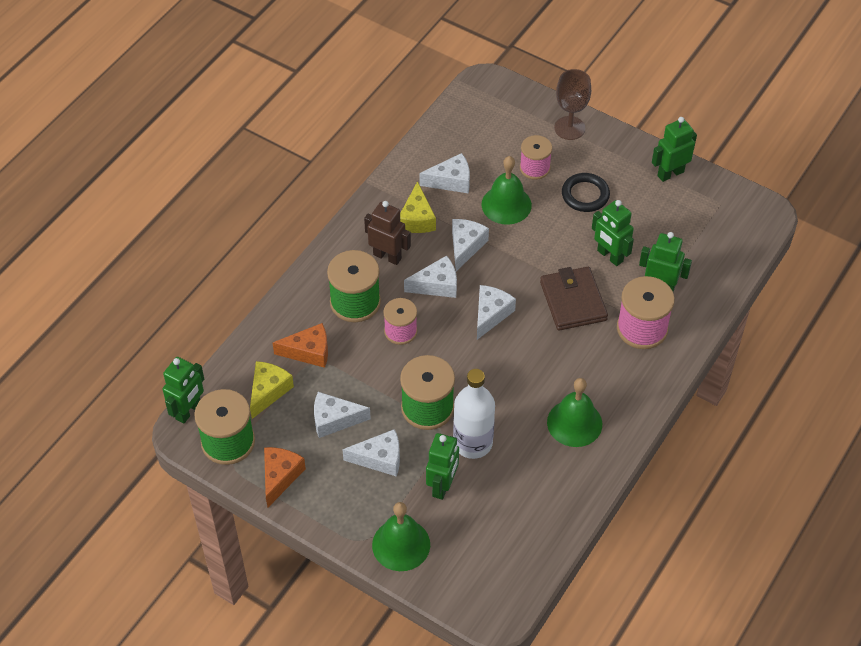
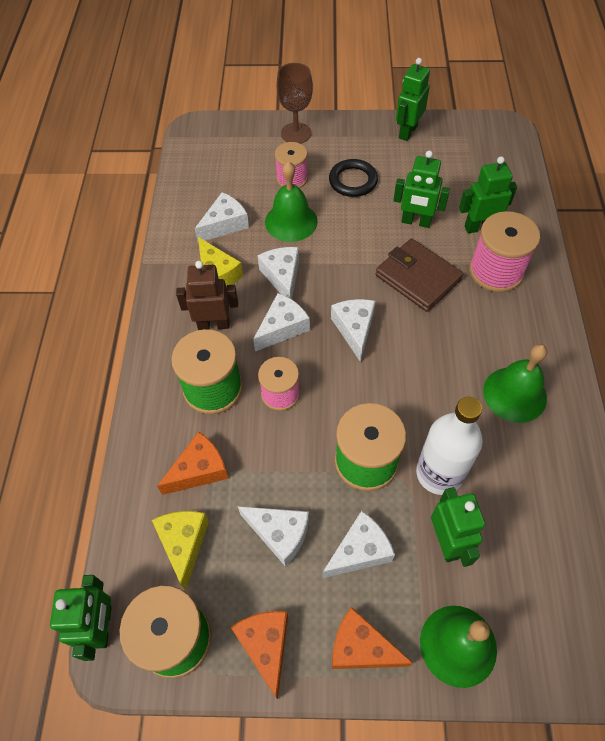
camera: 30 degrees left, 5 degrees up
(334, 420) = (279, 534): white cheese -> white cheese turned 120 degrees counterclockwise
(338, 511) = (361, 647): none -> orange cheese

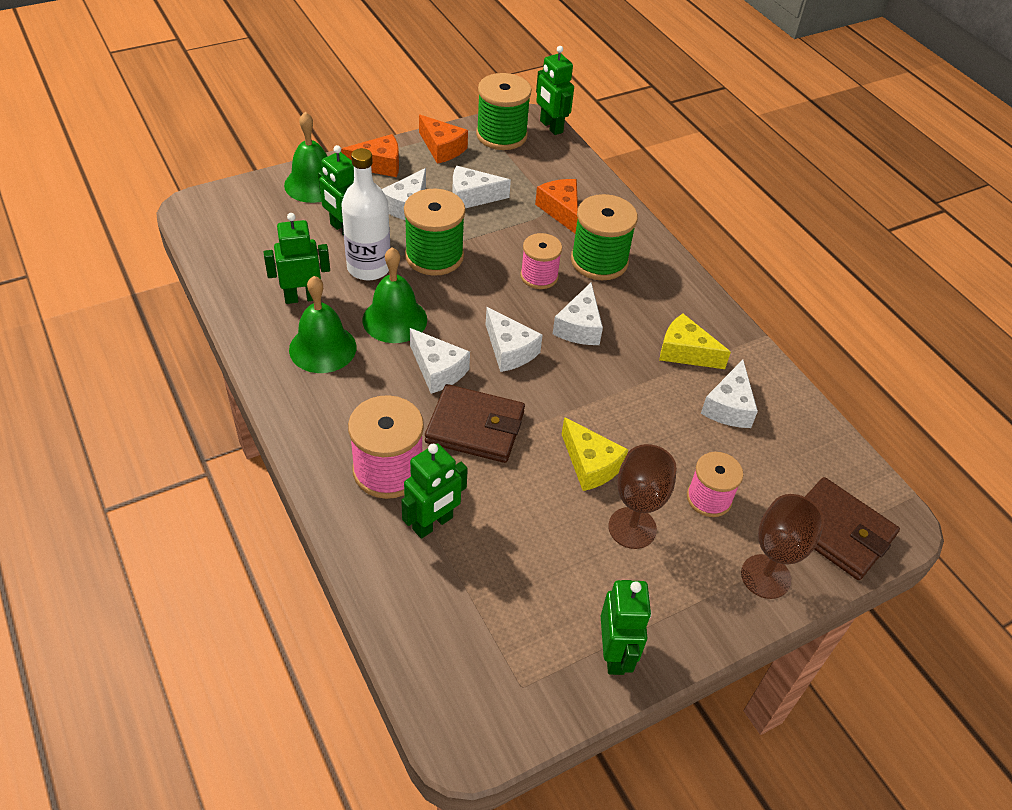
camera: 145 degrees right, 10 degrees down
(184, 543) = (535, 172): yellow cheese -> yellow cheese (590, 465)
(199, 470) = (560, 210): orange cheese -> orange cheese turned 135 degrees clockwise
(213, 324) = (645, 307): brown robot -> none
(233, 137) = (838, 532): none -> brown wallet
(282, 277) = (619, 374): white cheese -> white cheese (437, 370)
(291, 221) = (662, 439): green bell -> green bell (394, 319)
(353, 181) = (632, 528): black ring -> brown goblet
(416, 222) = (516, 499): green robot -> green robot (302, 297)

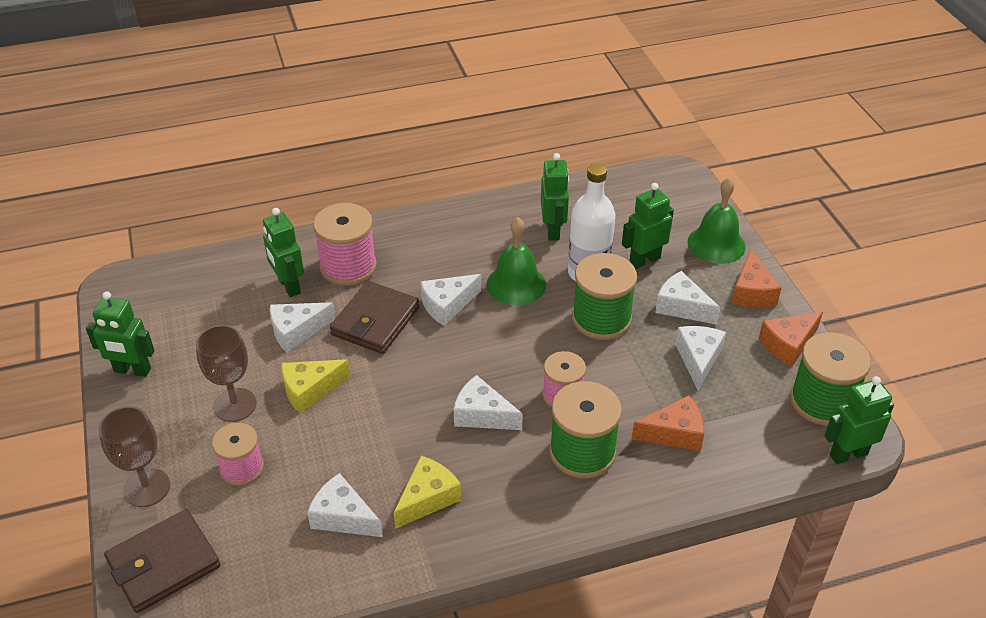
camera: 105 degrees right, 5 degrees down
(322, 348) = (489, 239): green bell -> none
(509, 350) = (461, 356): white cheese -> white cheese (296, 331)

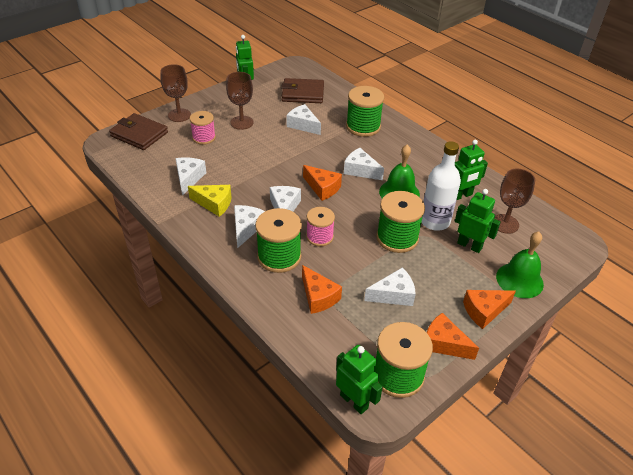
camera: 65 degrees right, 0 degrees up
(288, 286) = (333, 112): green robot -> none
(310, 390) = (265, 142): yellow cheese -> none
(348, 267) = (363, 127): pink spool -> green spool
(375, 321) = (329, 148): brown wallet -> brown wallet (303, 93)
(462, 358) = (322, 188): none -> orange cheese
(621, 216) = (505, 224): none -> brown goblet
(682, 307) = (438, 275): white cheese -> white cheese (246, 228)

